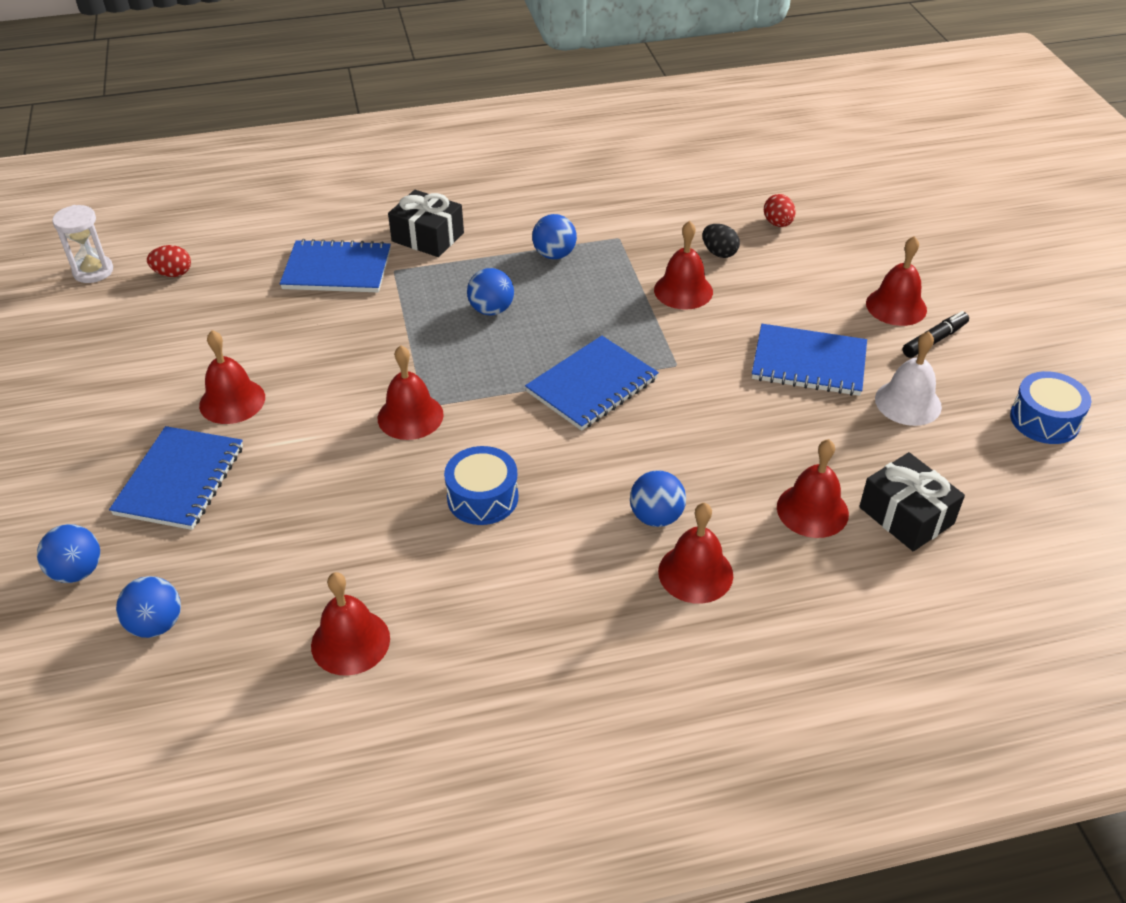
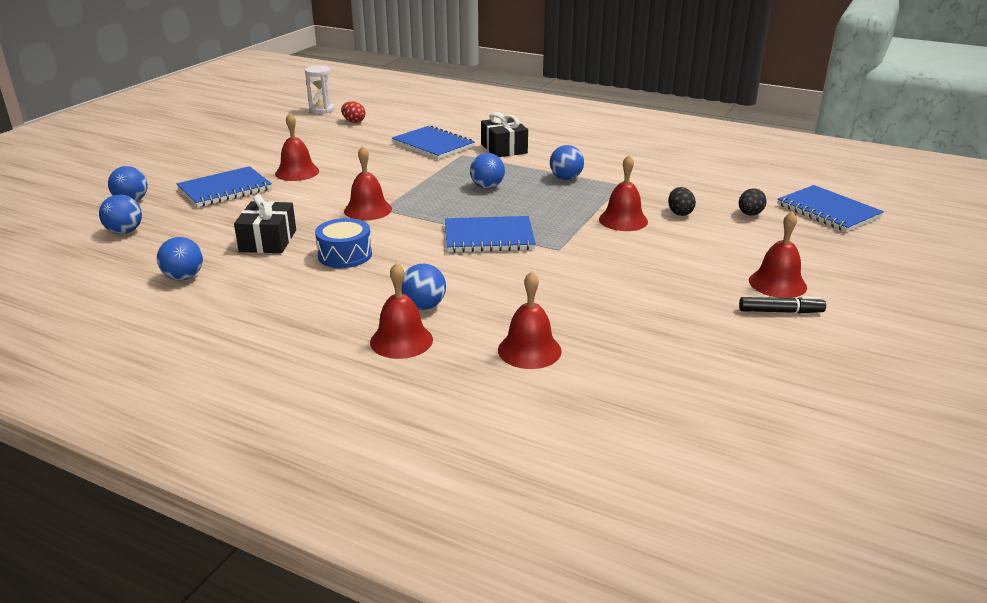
camera: 40 degrees right, 15 degrees down
(350, 642) = (184, 277): red bell -> blue ball
(777, 223) = (750, 214): red egg -> black egg
(808, 363) = (654, 283): blue notebook -> blue notebook (828, 211)
(906, 515) = (594, 385): black gift -> black gift (268, 241)
(908, 402) = (699, 332): white bell -> none
(1044, 420) = (808, 391): blue drum -> none

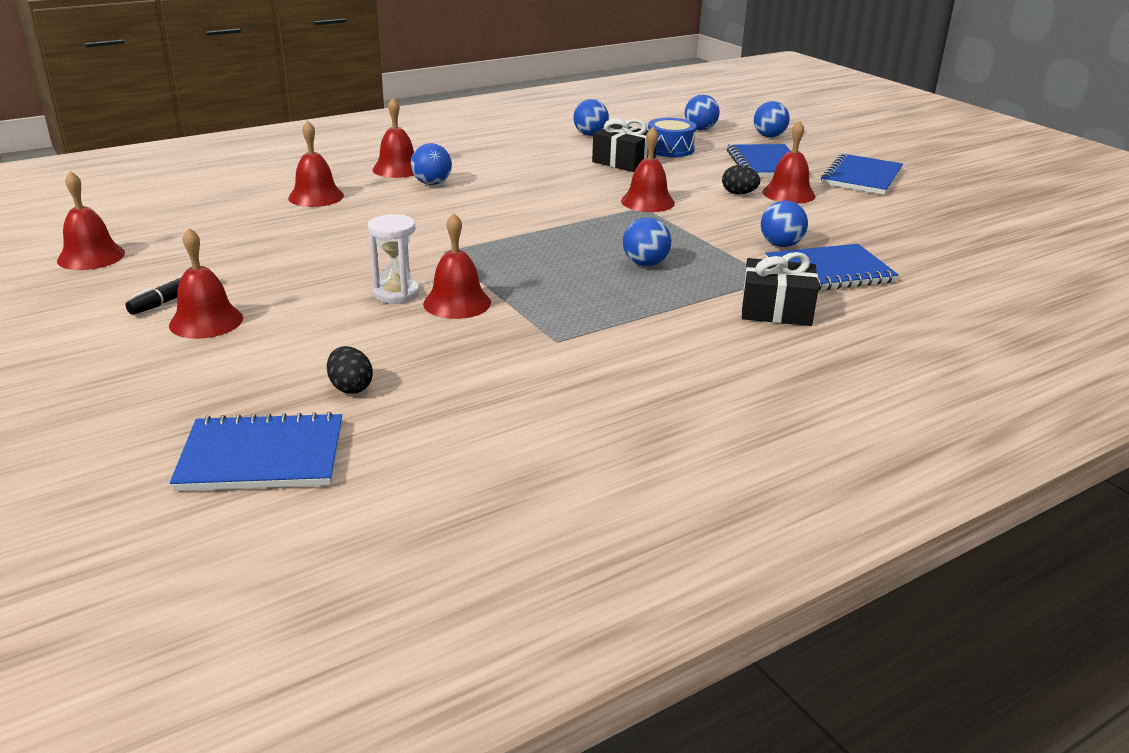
camera: 120 degrees right, 0 degrees up
(321, 110) = (1041, 242): white hourglass -> white hourglass (396, 294)
(345, 255) = (559, 178): blue drum -> blue drum (670, 149)
(354, 121) = (971, 249): red egg -> none
(489, 237) = (514, 231): blue notebook -> blue notebook (861, 177)
(566, 178) = (620, 314): blue ball -> blue ball (781, 245)
(680, 213) = (425, 343): black egg -> black egg (739, 193)
(803, 393) = (91, 256): none -> red bell

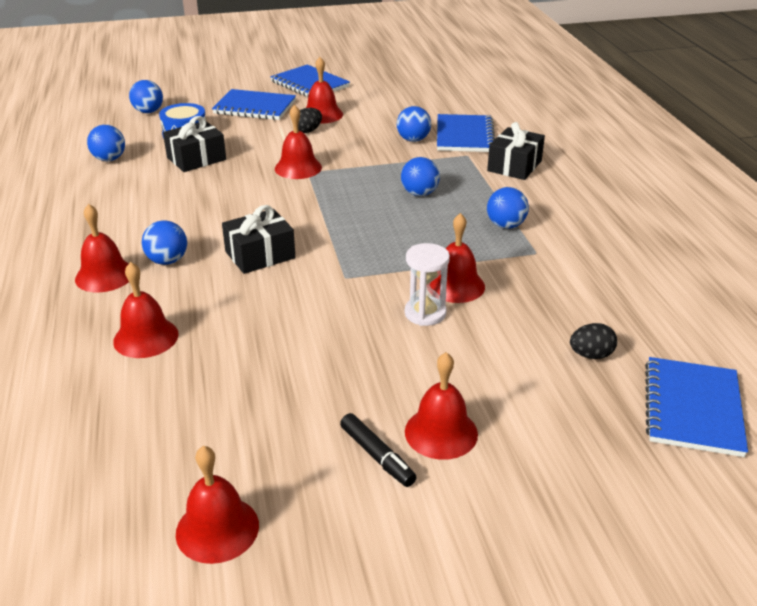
camera: 70 degrees left, 5 degrees up
(463, 213) = (260, 255): none -> black gift
(769, 136) = (194, 91): blue ball -> blue ball (505, 225)

